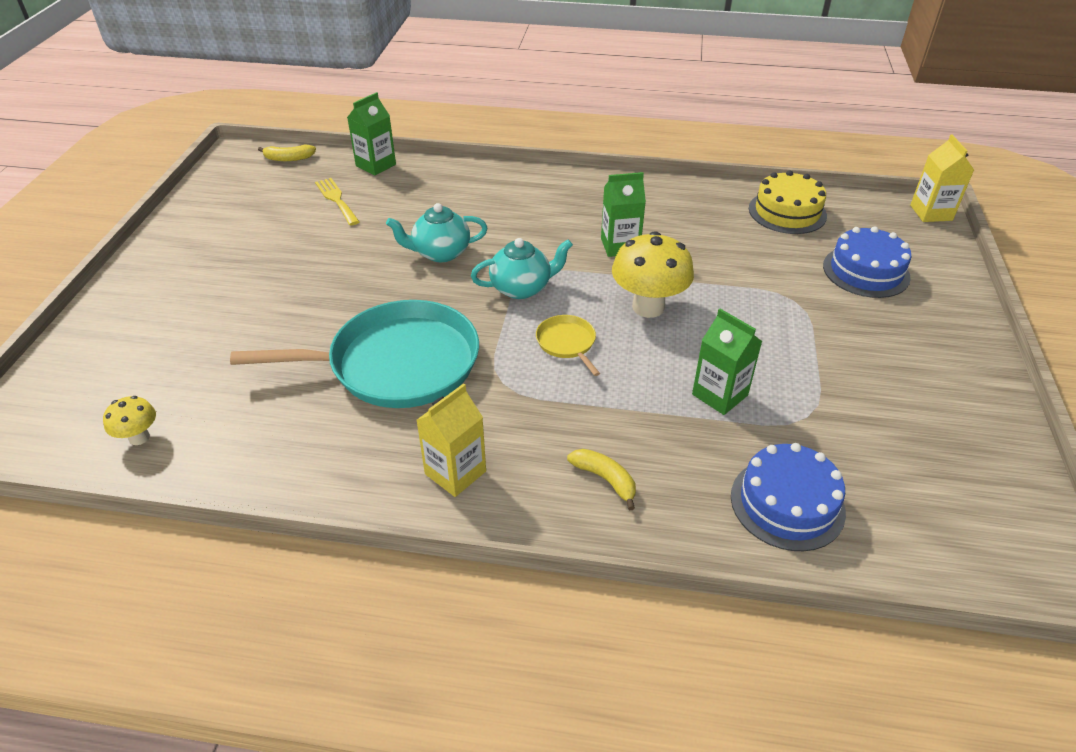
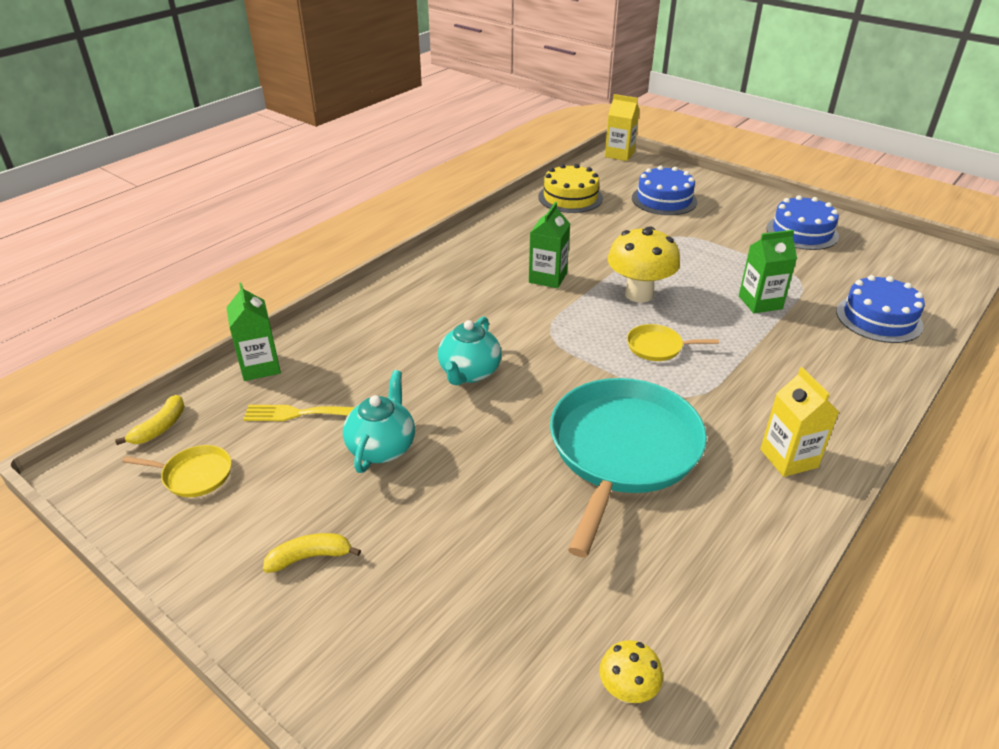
camera: 60 degrees left, 5 degrees down
(253, 189) = (194, 475): none -> yellow pan
(521, 288) = (564, 344): turquoise teapot -> turquoise teapot (382, 447)
(605, 479) = (827, 384): yellow banana -> yellow banana (310, 557)
(928, 396) = (802, 232): none -> blue cake

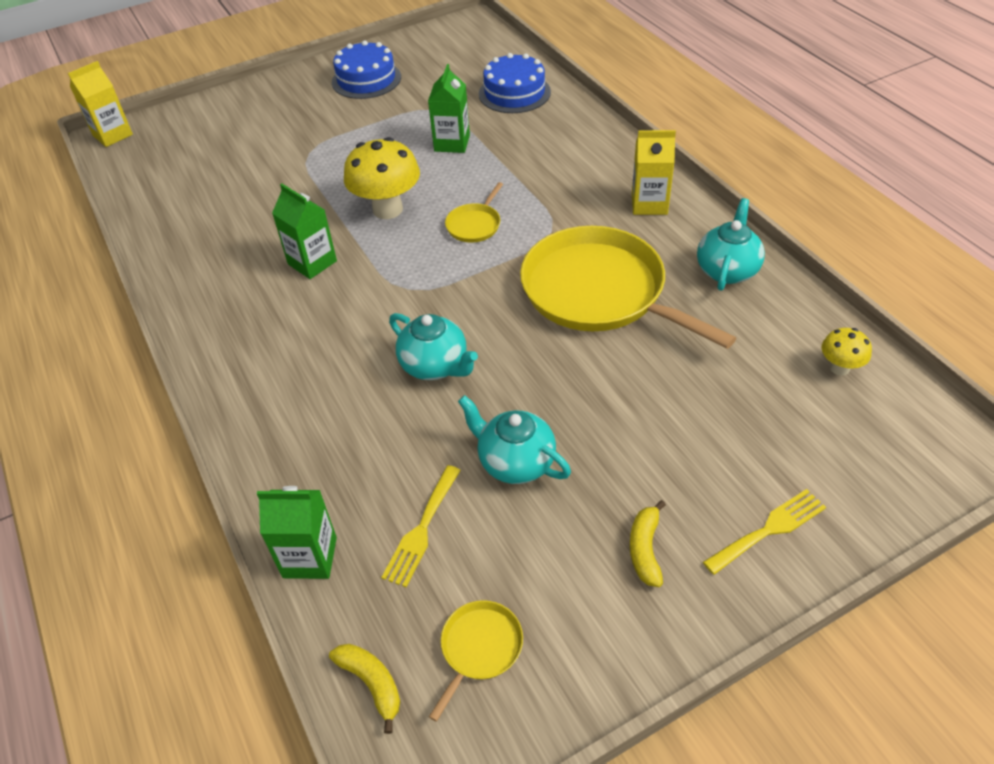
camera: 65 degrees left, 10 degrees up
(358, 654) = (769, 529): none -> yellow fork
(570, 197) = (168, 199): yellow cake -> none
(622, 451) = (599, 292): turquoise pan -> yellow pan
(664, 200) = (237, 137): blue cake -> none
(727, 548) = (727, 270): none -> turquoise teapot

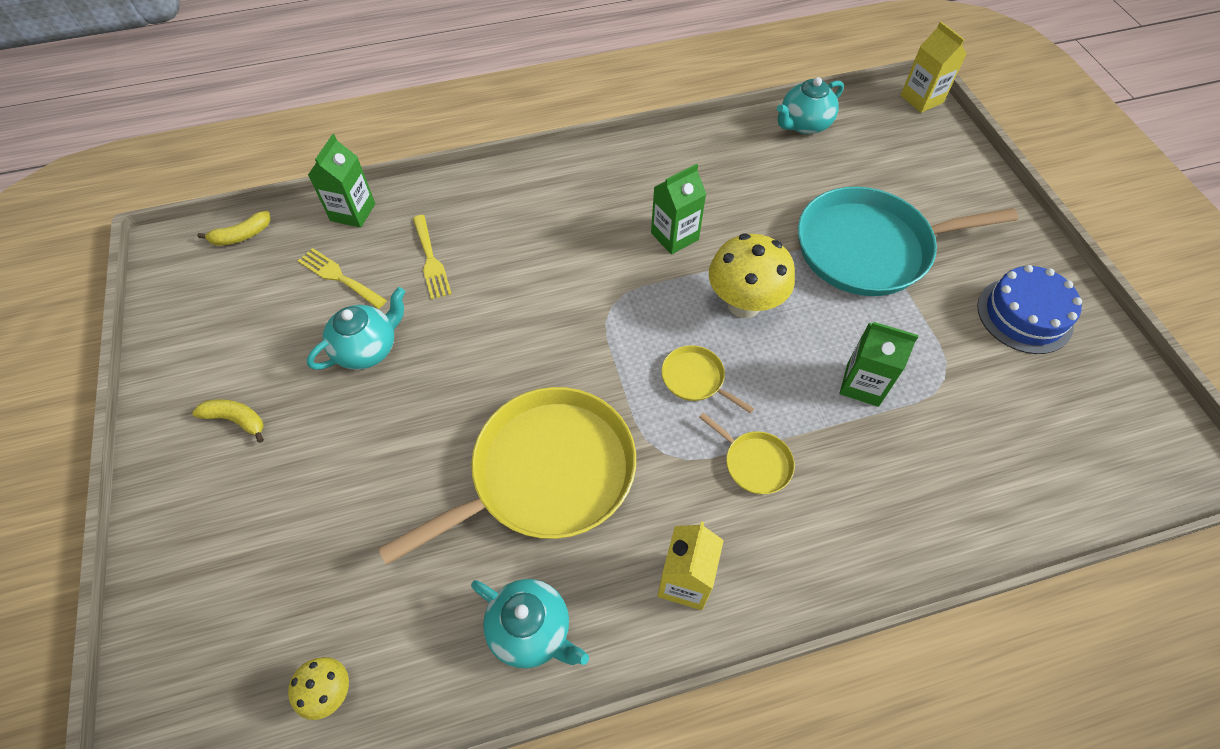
camera: 100 degrees right, 10 degrees up
(310, 150) = (869, 248): none -> turquoise pan
(435, 365) = (501, 311): turquoise teapot -> turquoise teapot (804, 124)
(479, 648) = (228, 295): yellow pan -> yellow pan (754, 463)
(514, 93) = (979, 482): blue cake -> none
(769, 529) = (196, 524): yellow fork -> yellow fork (431, 260)

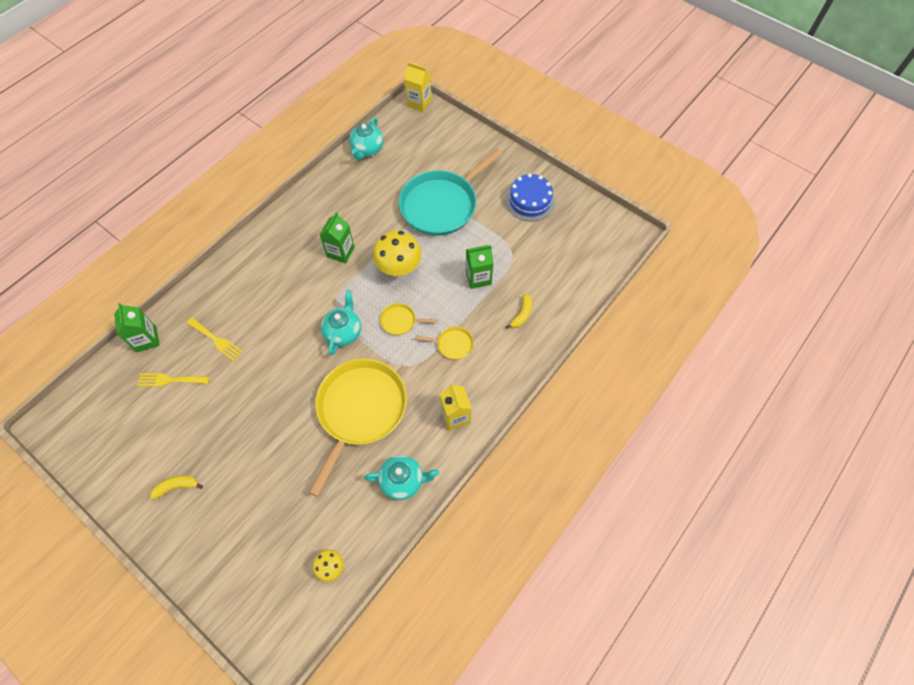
camera: 35 degrees left, 5 degrees up
(242, 236) = (88, 391): yellow banana -> yellow banana (522, 314)
(367, 349) = (219, 407): turquoise teapot -> turquoise teapot (343, 332)

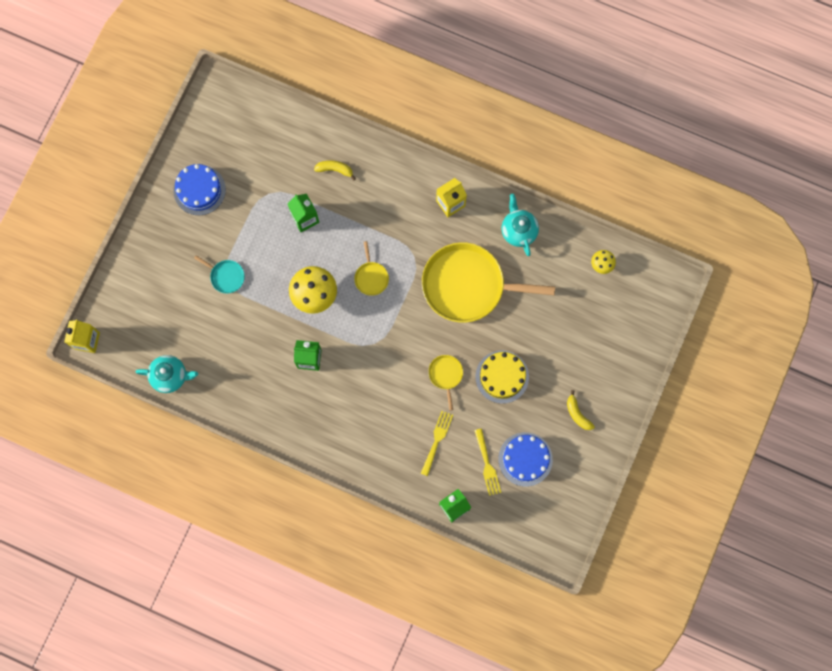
camera: 105 degrees left, 15 degrees up
(157, 418) = (525, 459): none -> blue cake
(251, 418) = (502, 377): none -> yellow cake
(343, 332) = (396, 325): turquoise teapot -> none
(441, 205) = (226, 276): turquoise pan -> turquoise pan, size x0.42
(452, 344) = (382, 223): yellow pan -> yellow pan (446, 375)

